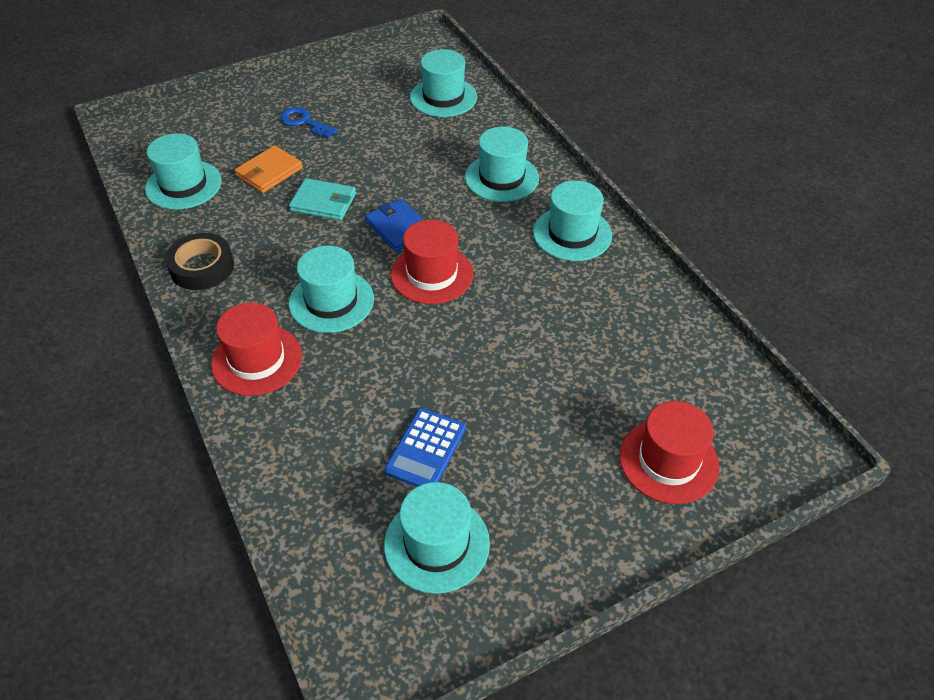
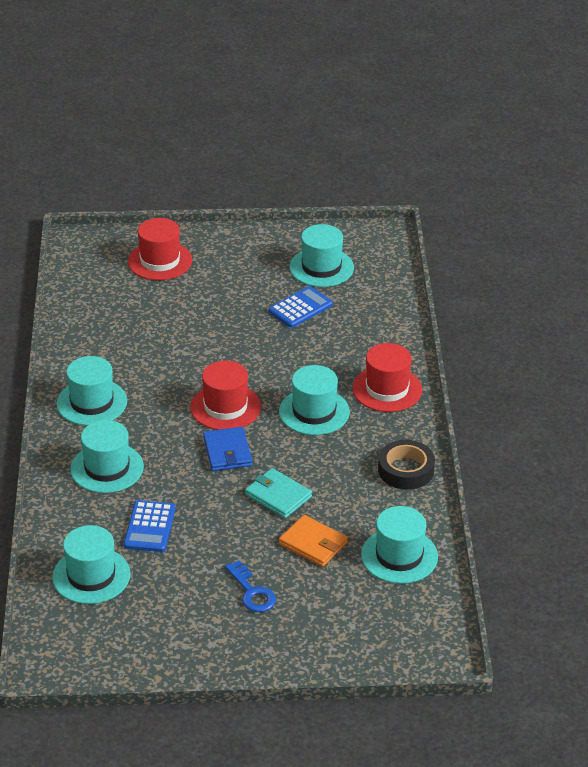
camera: 155 degrees left, 10 degrees down
(269, 172) = (313, 543): orange wallet -> orange wallet turned 60 degrees clockwise
(424, 143) = (149, 527): none -> blue calculator

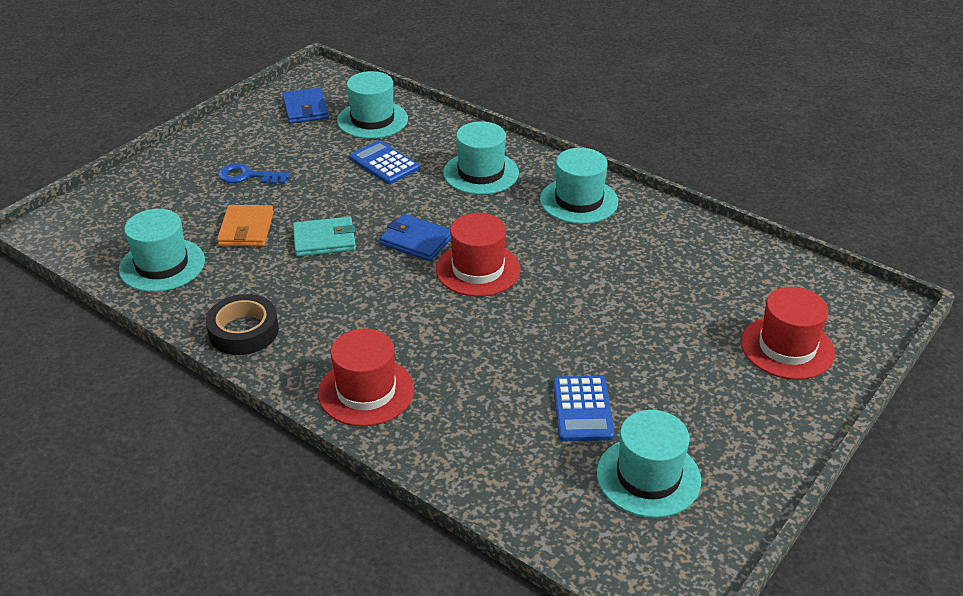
camera: 130 degrees right, 0 degrees up
(116, 631) = (305, 109): none -> blue wallet
(313, 543) = (246, 229): orange wallet -> orange wallet turned 75 degrees counterclockwise
(314, 412) = (400, 320): turquoise hat -> none

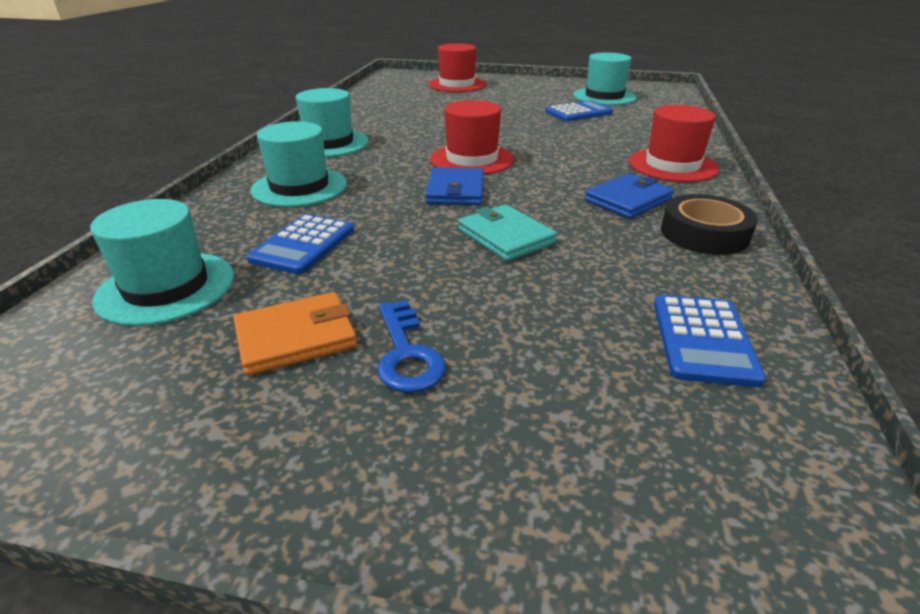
camera: 115 degrees left, 5 degrees down
(162, 265) = (703, 340): turquoise hat -> blue calculator
(246, 229) = (543, 298): orange wallet -> orange wallet (296, 337)
(305, 109) = (117, 377): blue wallet -> blue wallet (628, 200)

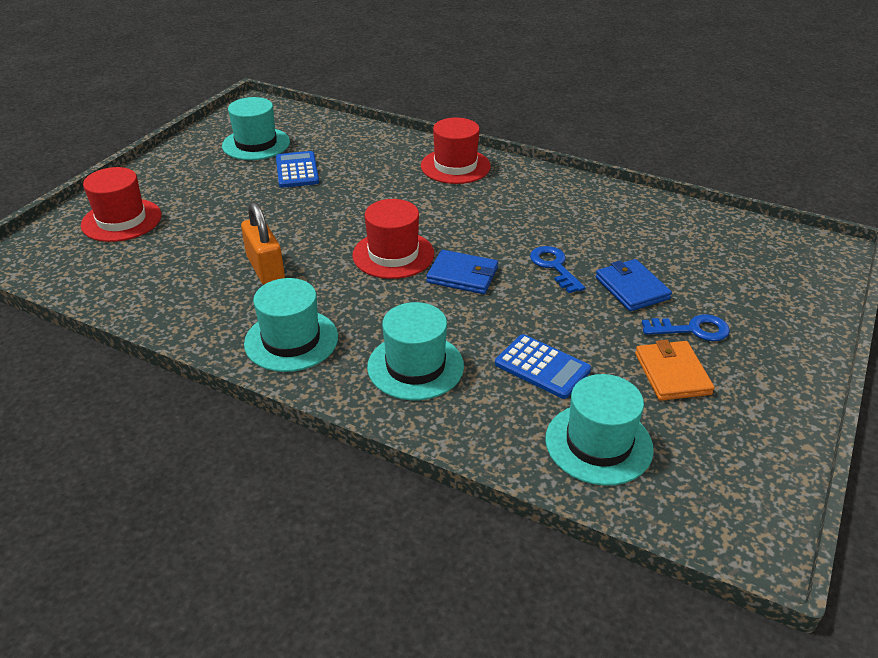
camera: 75 degrees left, 5 degrees up
(421, 124) = (265, 269): none -> orange padlock
(505, 236) = (554, 267): turquoise wallet -> blue key
(628, 200) = (511, 202): blue wallet -> blue wallet (632, 288)
(703, 340) = (685, 230): blue calculator -> none
(704, 233) = (571, 191): black tape -> none

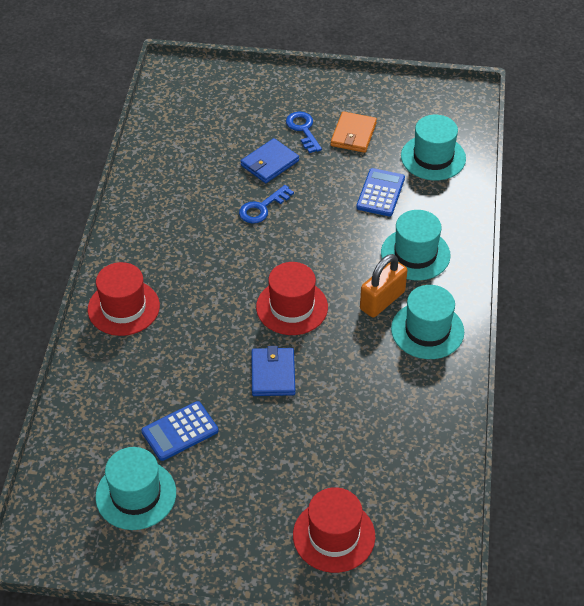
camera: 110 degrees left, 10 degrees up
(265, 269) = (352, 384): orange padlock -> orange padlock (382, 300)
(462, 275) = (299, 257): blue wallet -> blue wallet (273, 374)
(672, 373) = (353, 134): orange wallet -> orange wallet turned 45 degrees counterclockwise

